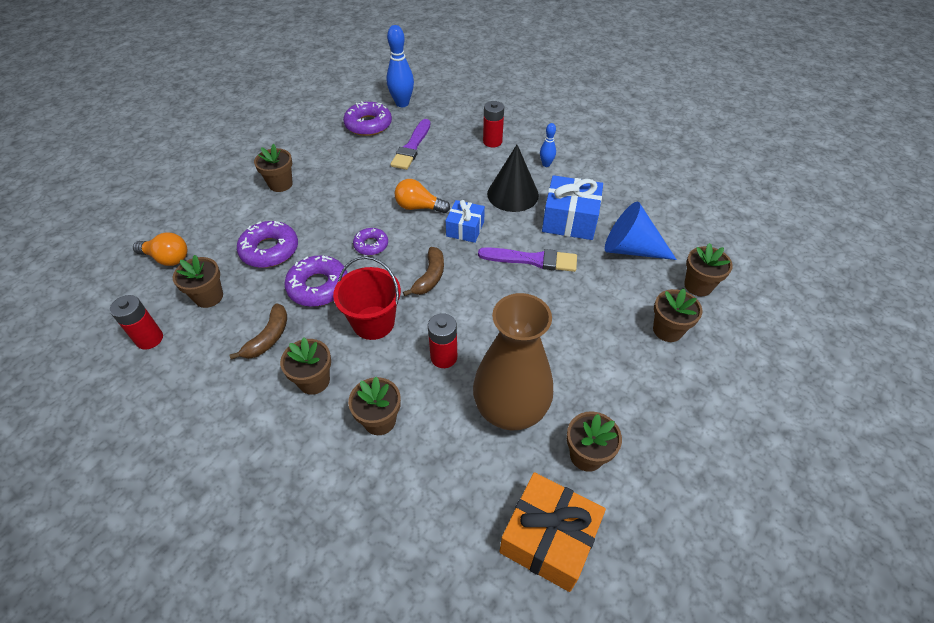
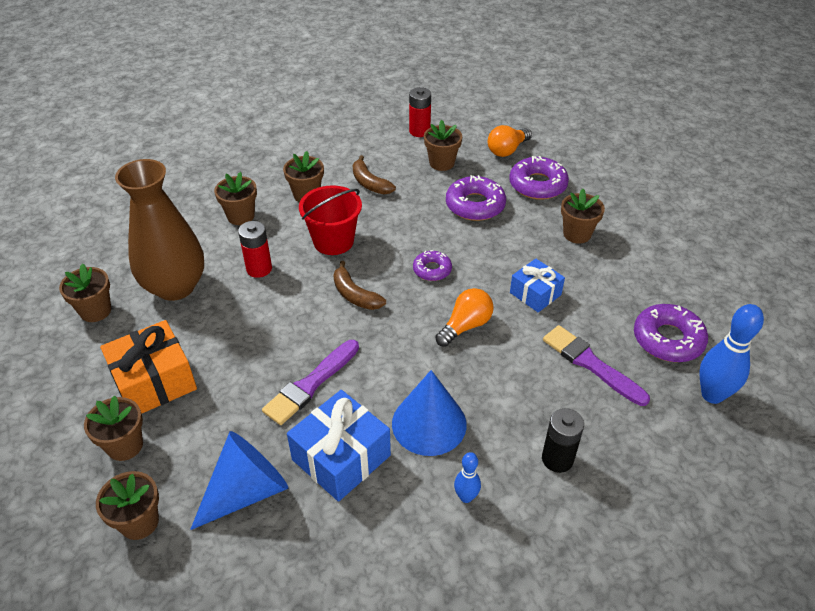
camera: 120 degrees right, 5 degrees down
(318, 286) = (403, 222): purple donut -> purple donut (537, 185)
(465, 229) = (401, 350): blue gift -> blue gift (535, 294)
(492, 142) = (557, 459): red battery -> black battery
(512, 194) = (429, 423): black cone -> blue cone
(548, 538) = (74, 262): orange gift -> orange gift (154, 381)

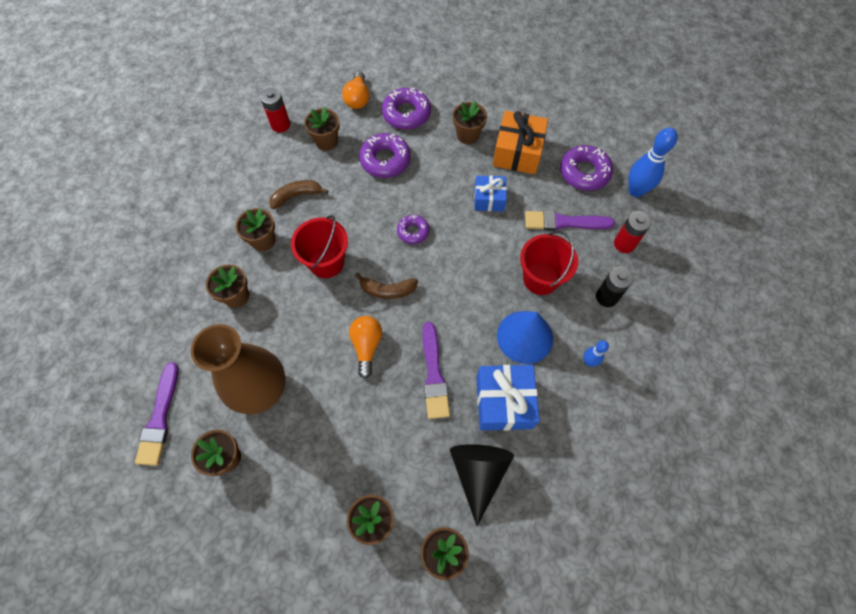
camera: 45 degrees left, 20 degrees up
(93, 252) = (159, 418): none -> purple brush
(154, 381) = (336, 465): orange gift -> orange gift (517, 152)
(246, 491) = (478, 473): blue cone -> black cone
(259, 269) = (302, 325): red battery -> red battery (624, 244)
(370, 183) = (296, 196): brown banana -> brown banana turned 150 degrees clockwise
(465, 326) = (475, 255): orange light bulb -> orange light bulb (367, 346)
(506, 390) = (540, 278): none -> red bucket

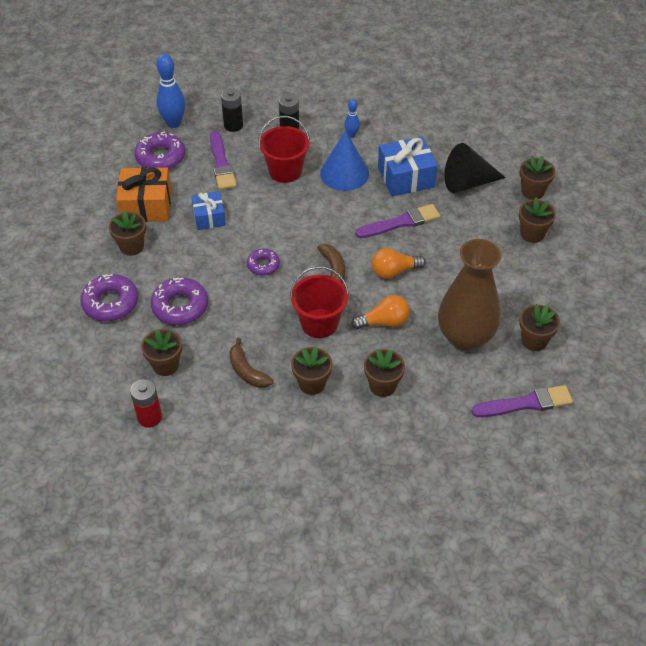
camera: 105 degrees left, 15 degrees down
(358, 98) = (94, 352): orange light bulb -> orange light bulb (384, 322)
(624, 244) = (233, 125): red battery -> black battery

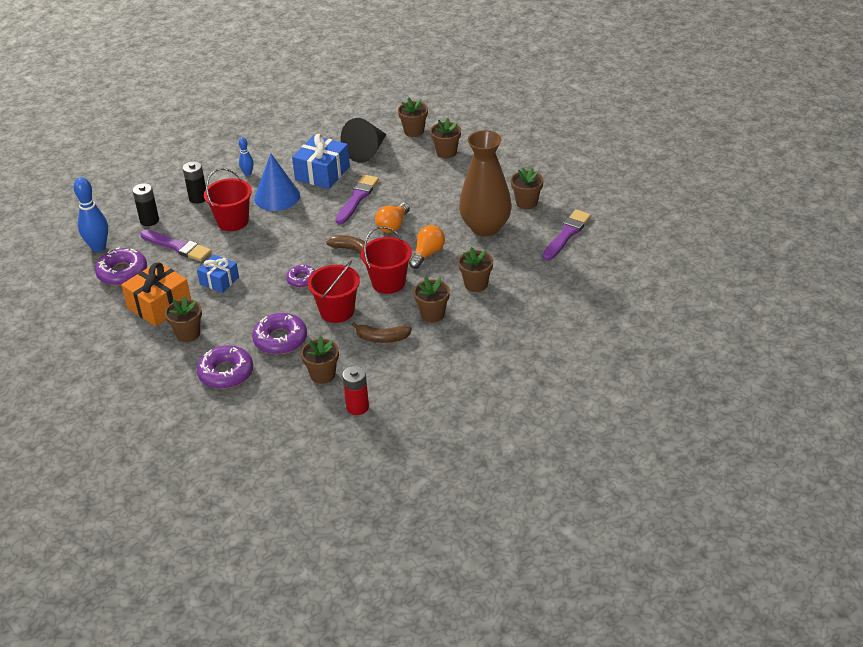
camera: 45 degrees left, 10 degrees down
(249, 316) = (337, 311): none -> red bucket

